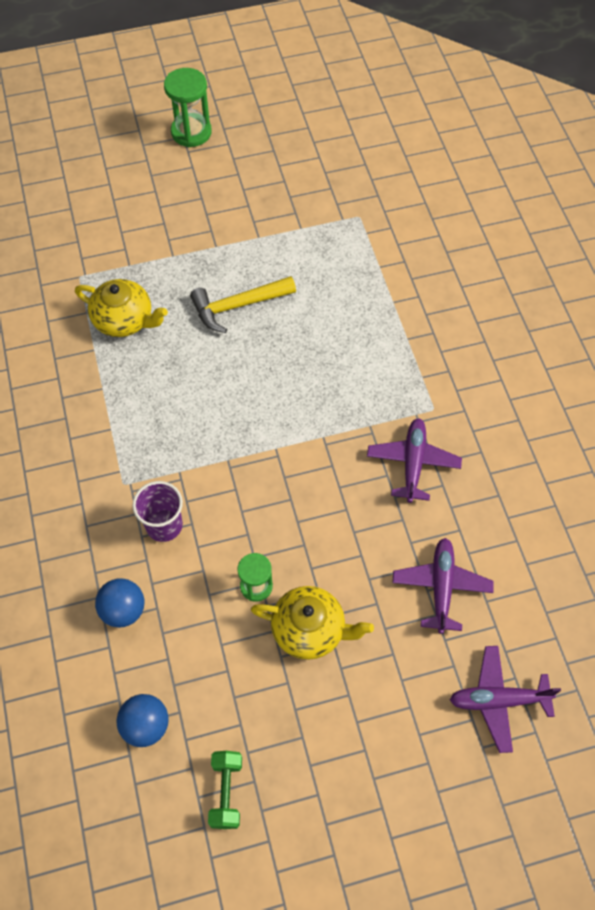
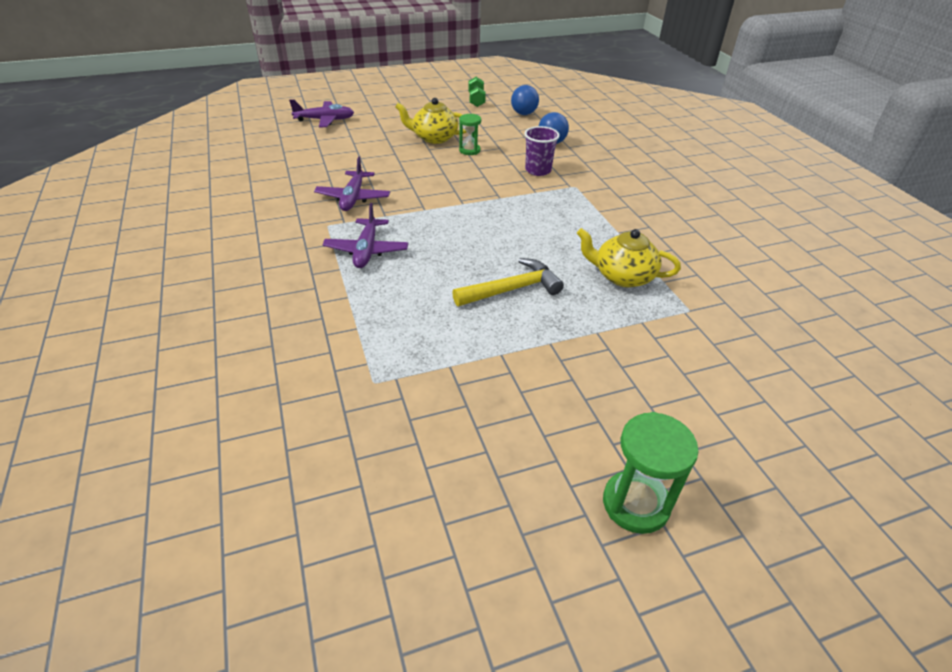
camera: 175 degrees right, 20 degrees down
(441, 587) = (347, 151): purple plane -> purple plane (366, 250)

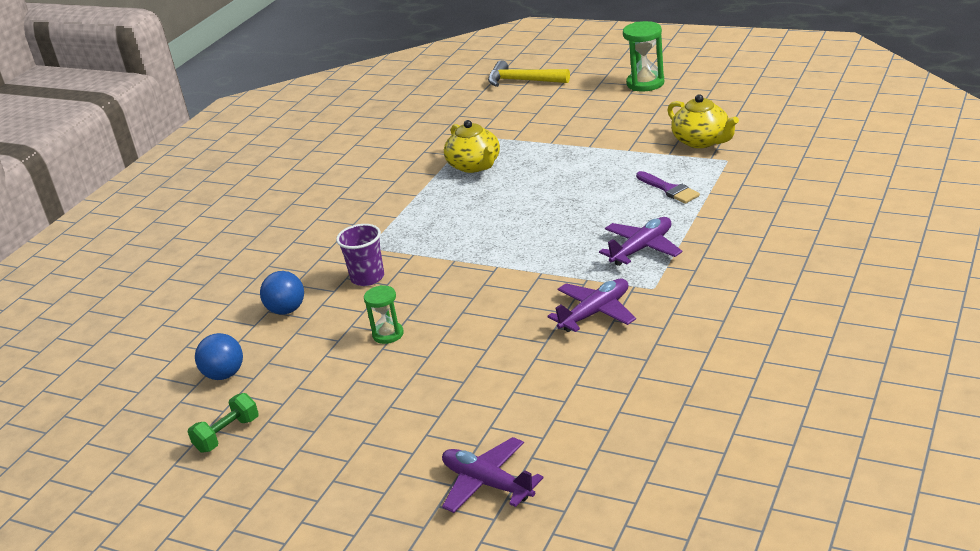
camera: 130 degrees left, 10 degrees down
(401, 317) = (669, 189): none -> purple brush
(434, 138) = (395, 374): yellow teapot -> yellow teapot (702, 141)
(512, 289) = (565, 182): yellow hammer -> yellow hammer (522, 81)

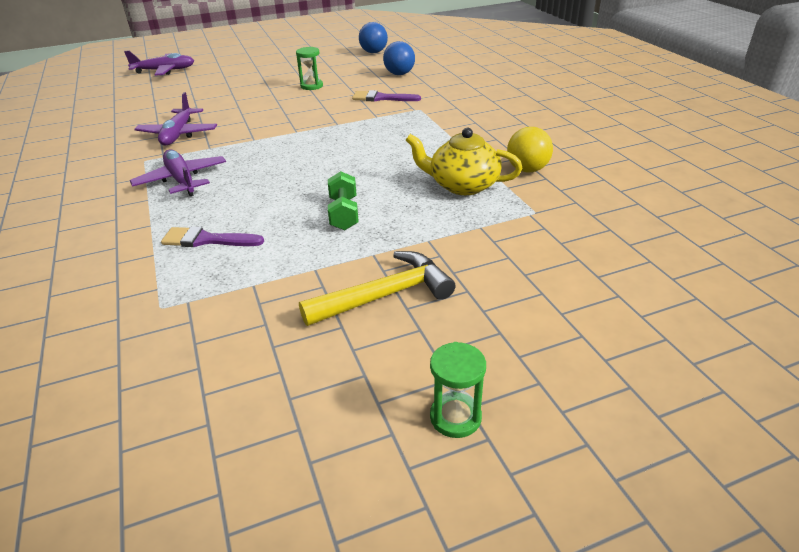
camera: 130 degrees right, 5 degrees up
(227, 434) = (326, 44): green dumbbell -> green dumbbell (344, 214)
(367, 278) = (382, 98): purple cup -> purple brush
(420, 160) = (527, 169): none -> yellow ball
(522, 81) = (660, 322): yellow hammer -> yellow hammer (385, 295)
(642, 248) = (182, 180): purple plane -> purple plane turned 150 degrees clockwise
(645, 83) = (455, 417): green hourglass -> green hourglass, size x0.63
(702, 141) = (222, 324): yellow teapot -> none

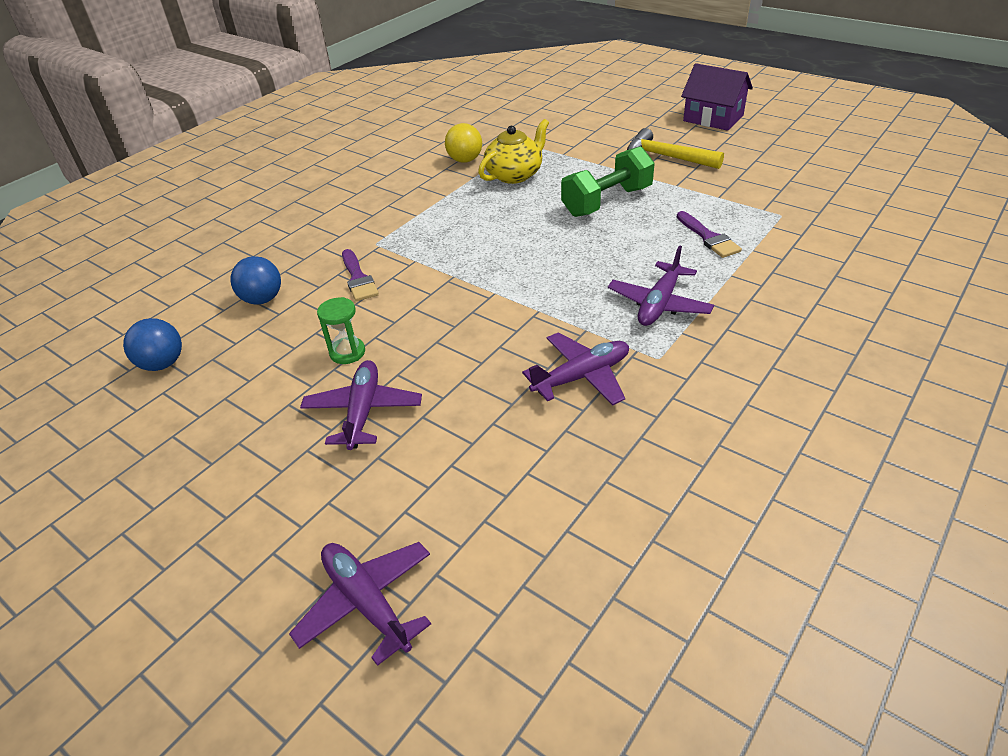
camera: 120 degrees left, 5 degrees up
(260, 83) = (363, 411): none -> purple plane
(344, 214) = (606, 201): green dumbbell -> green dumbbell, size x1.66
(455, 417) = (713, 118): green hourglass -> purple house
(462, 185) = (515, 175): yellow teapot -> yellow teapot turned 120 degrees counterclockwise

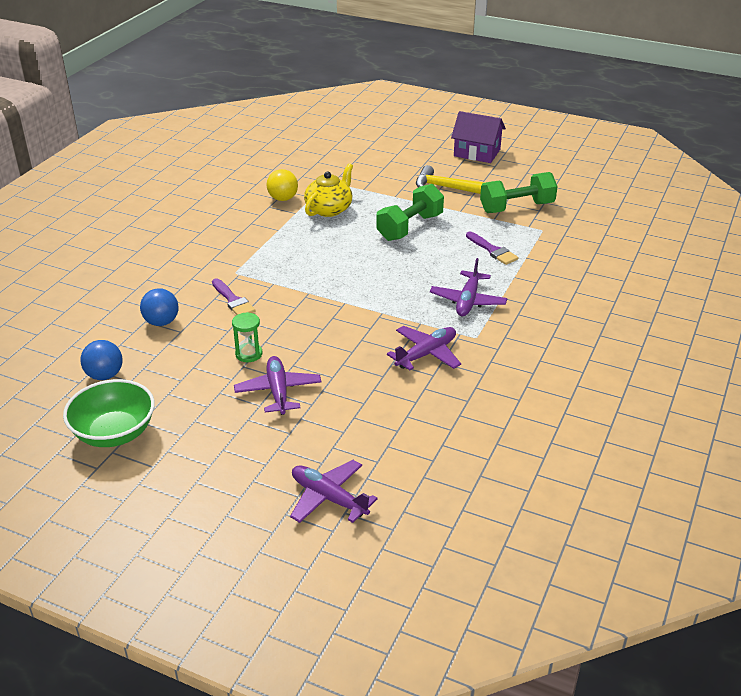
camera: 15 degrees left, 5 degrees down
(131, 449) = (114, 433): none -> green bowl
(751, 185) = (516, 207): none -> green dumbbell

